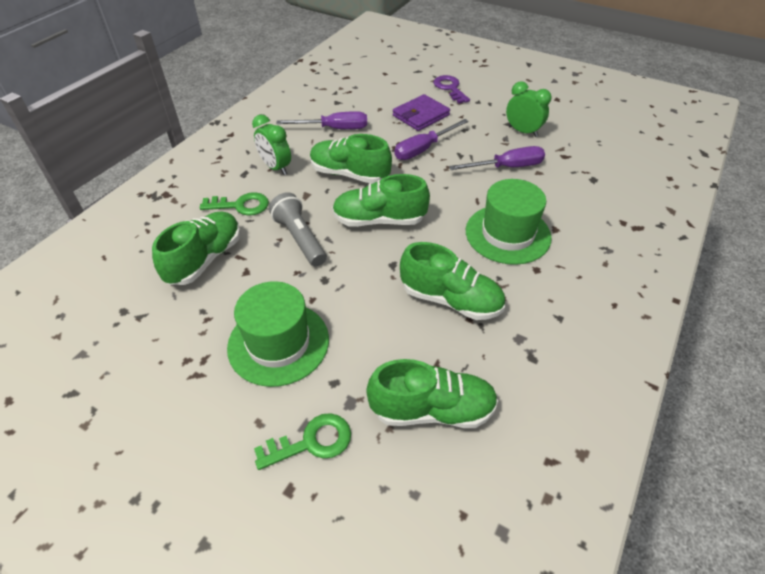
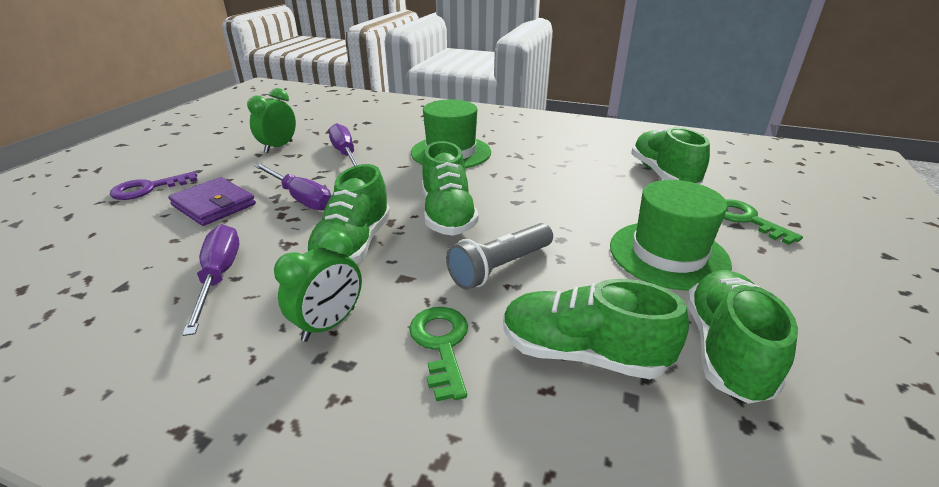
camera: 100 degrees left, 15 degrees down
(451, 300) = (547, 172): green shoe -> green shoe (725, 350)

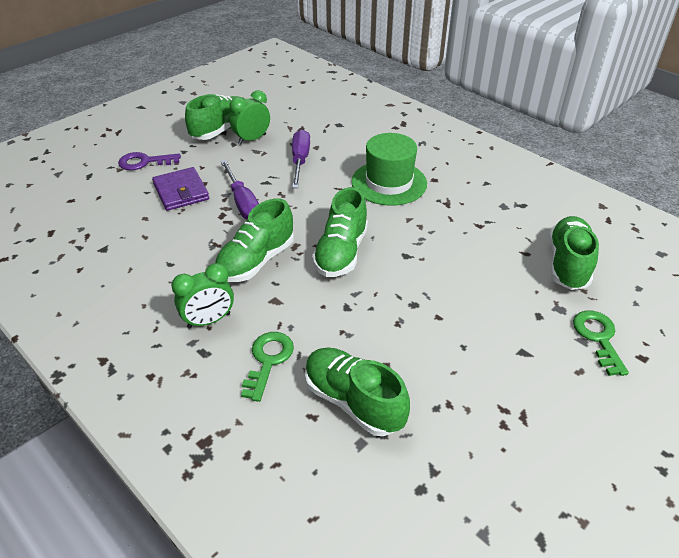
camera: 25 degrees right, 10 degrees up
(219, 276) = (160, 259): purple screwdriver -> none
(500, 267) = (347, 314): grey flashlight -> none
(668, 254) = (490, 348): green hat -> none
(725, 350) = (457, 438): green shoe -> green shoe (222, 130)

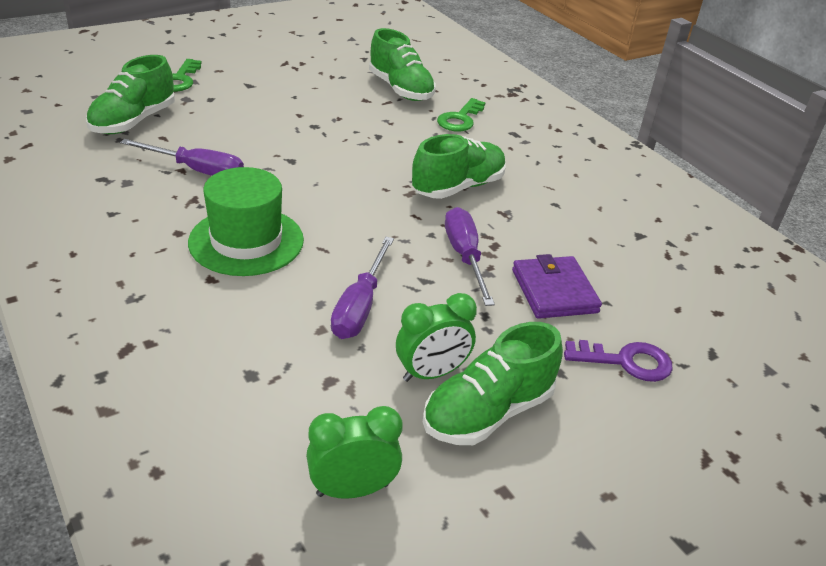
camera: 170 degrees left, 5 degrees down
(209, 320) = (510, 151): green clock -> green clock (352, 489)
(341, 253) = (360, 176): green shoe -> none
(467, 227) = (197, 170): none -> purple screwdriver

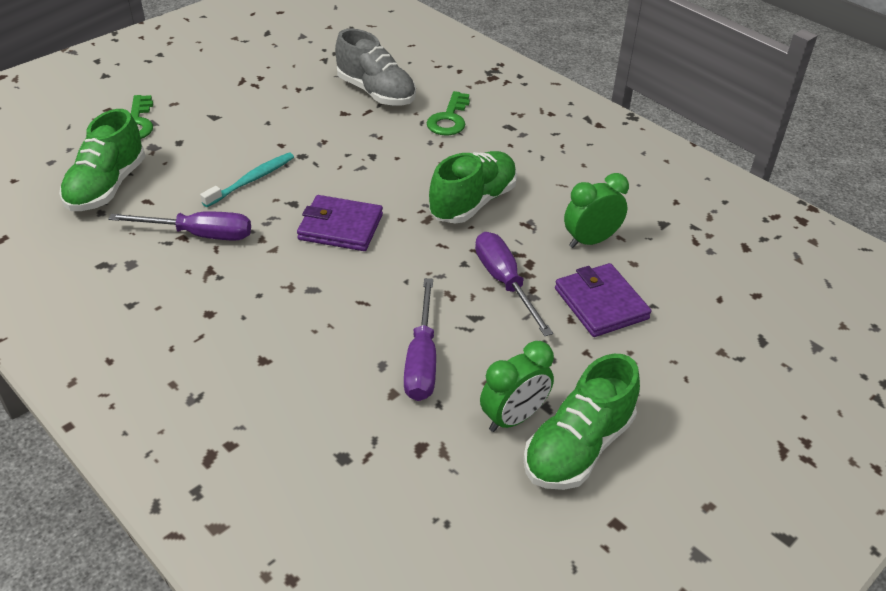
camera: 10 degrees left, 5 degrees up
(246, 241) = (283, 309): green hat -> none
(261, 137) = (251, 180): none -> turquoise toothbrush
(326, 186) = (340, 227): none -> purple wallet
(352, 489) = (480, 554): green clock -> green clock (590, 241)
(400, 89) = (376, 93): green shoe -> grey shoe
(626, 361) = (687, 366): purple key -> none

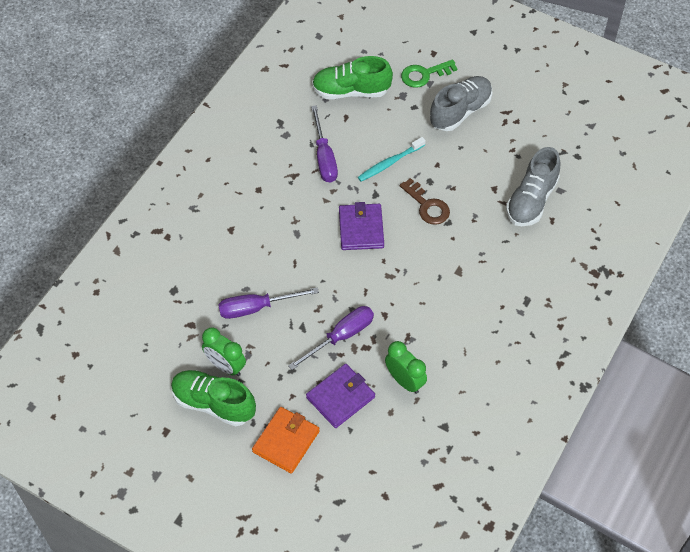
camera: 75 degrees right, 15 degrees up
(215, 110) = (460, 111): none -> grey shoe
(251, 180) = (390, 163): turquoise toothbrush -> turquoise toothbrush turned 120 degrees clockwise
(338, 165) = (427, 206): none -> brown key
(449, 119) = (518, 258): green key -> none
(473, 202) = (419, 298): green shoe -> none
(660, 374) = (286, 441): none -> orange wallet

